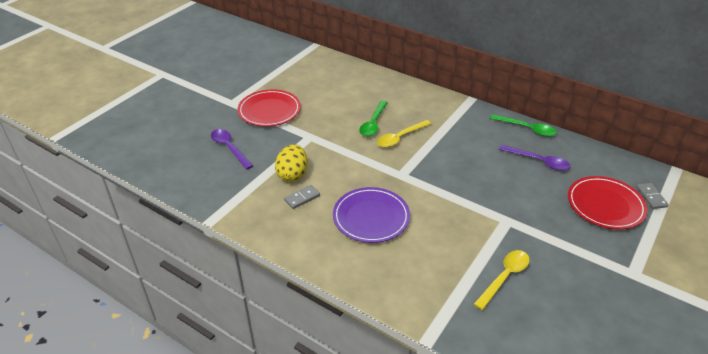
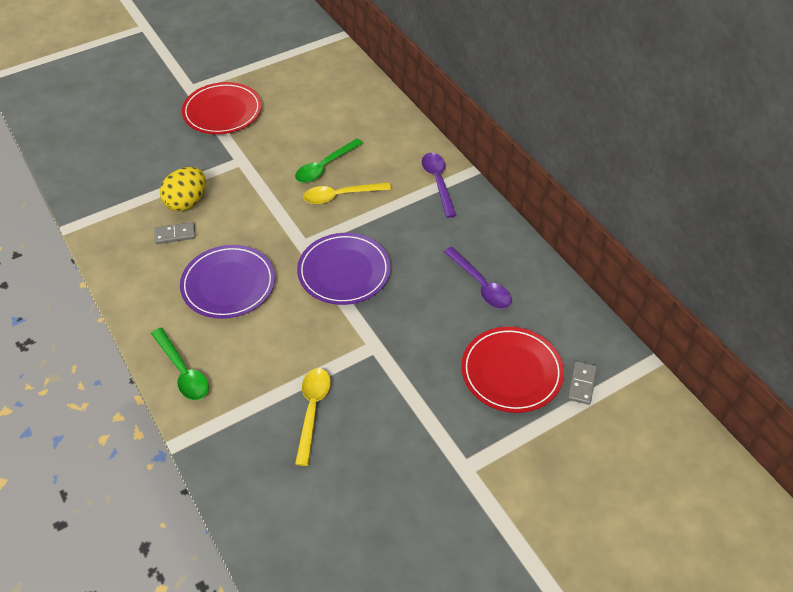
camera: 25 degrees right, 10 degrees up
(229, 148) = (146, 146): purple spoon -> purple spoon (438, 182)
(444, 182) = (344, 271): none -> purple plate
(504, 277) = (312, 411): yellow spoon -> yellow spoon turned 60 degrees counterclockwise
(527, 129) = (506, 236): green spoon -> green spoon (183, 371)

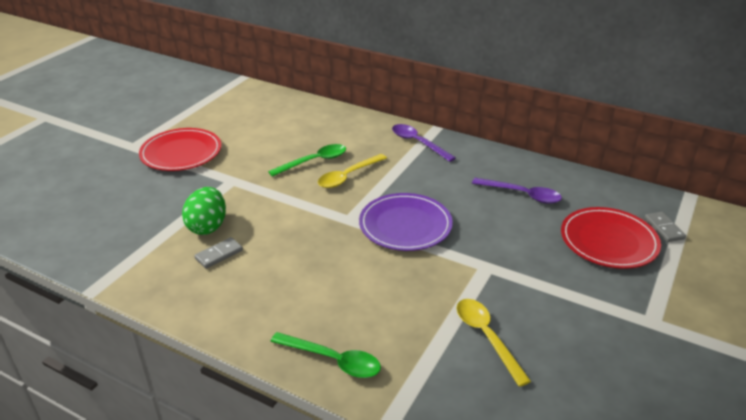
camera: 30 degrees left, 15 degrees down
(187, 202) = (207, 226): yellow egg -> green egg
(228, 284) = (310, 273): purple plate -> none
(325, 166) = (314, 161): green spoon -> green spoon turned 135 degrees counterclockwise

